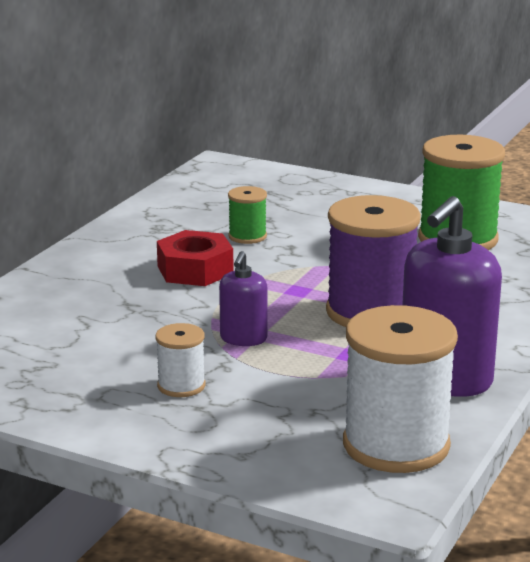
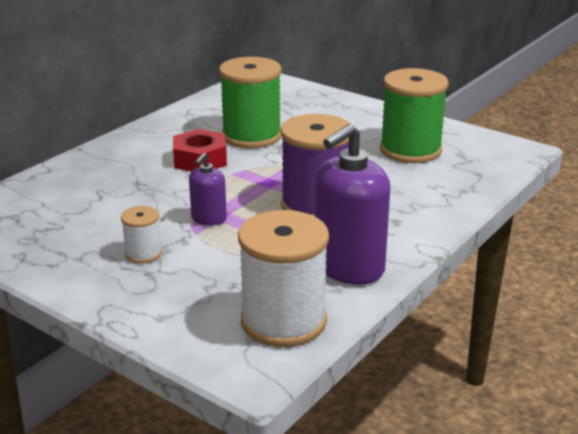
camera: 10 degrees right, 5 degrees up
(247, 236) = (251, 136): green spool -> green spool, size x2.06

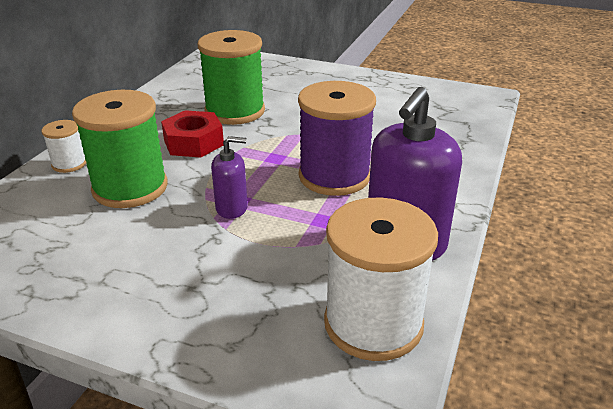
camera: 15 degrees left, 5 degrees up
(143, 254) = (176, 263): white spool -> white spool (69, 164)
(208, 219) = (232, 208): purple soap dispenser -> purple soap dispenser turned 105 degrees counterclockwise
(410, 150) = (392, 107): green spool -> green spool (130, 188)

